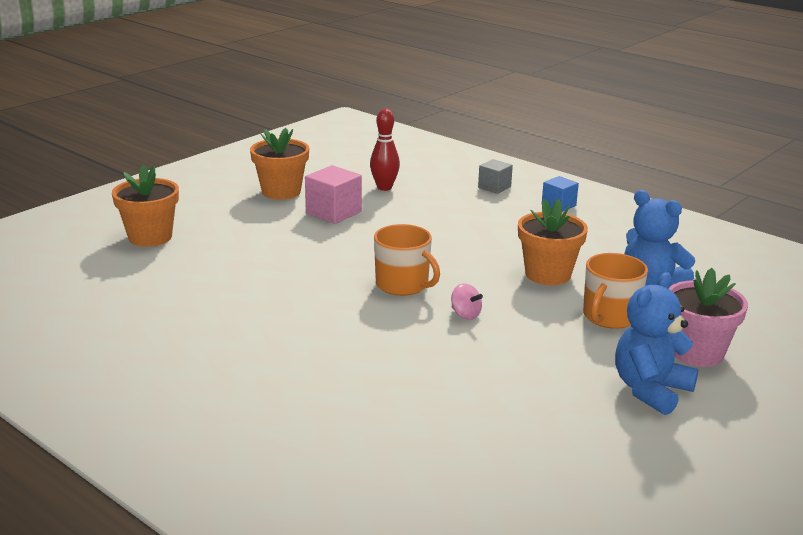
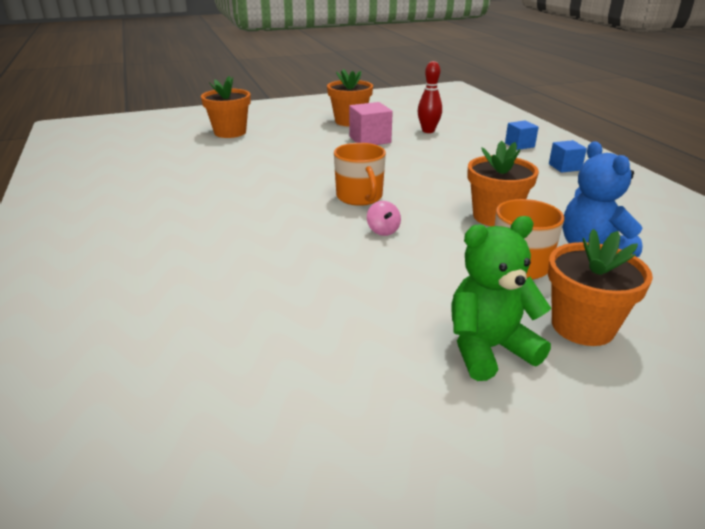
camera: 30 degrees right, 5 degrees up
(494, 187) = (519, 145): grey cube -> blue cube
(650, 390) = (488, 349): blue teddy bear -> green teddy bear
(697, 353) = (582, 326): pink flower pot -> orange flower pot

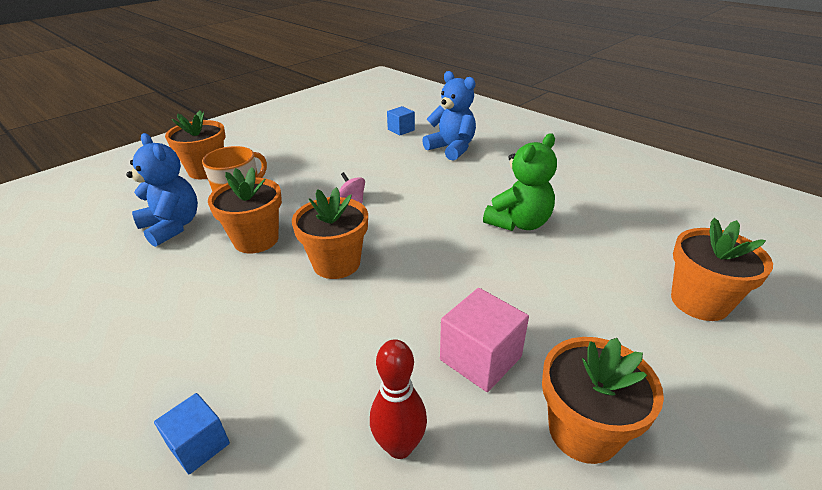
camera: 155 degrees right, 5 degrees up
(202, 263) = (451, 148): none -> blue teddy bear
(359, 197) = (398, 228): orange mug -> none
(427, 187) = (336, 263): none -> orange flower pot
(488, 349) = (262, 150): green teddy bear -> green teddy bear (519, 223)
(564, 167) = (136, 376): blue cube -> blue cube (401, 130)

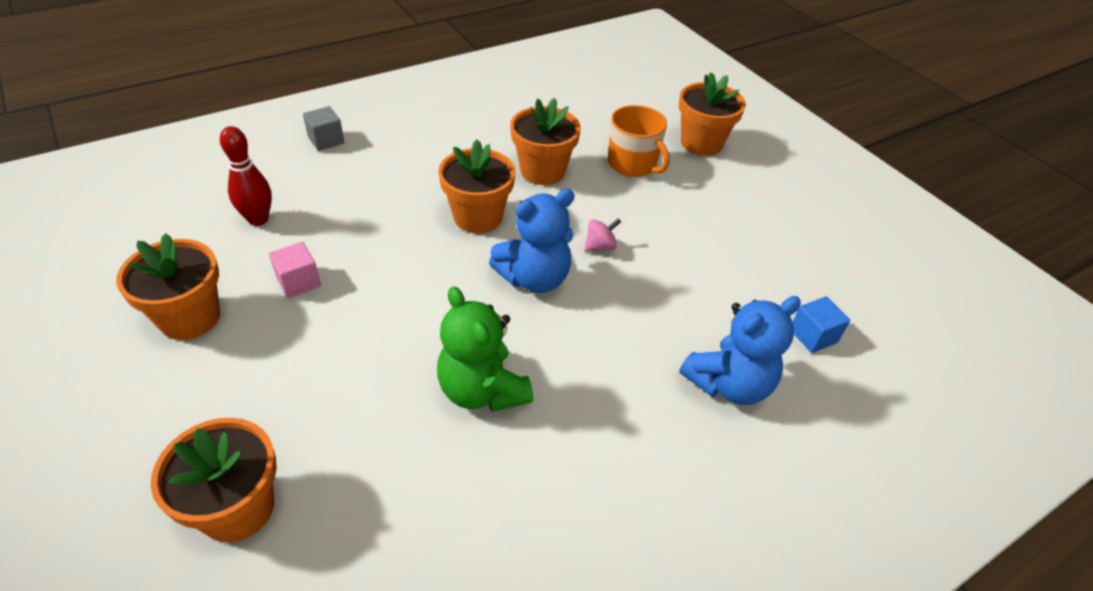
camera: 100 degrees right, 10 degrees up
(172, 227) = (587, 124): blue teddy bear -> blue teddy bear (534, 278)
(199, 445) = (326, 140): blue cube -> grey cube
(480, 358) = (298, 282): pink cube -> pink cube, size x0.64

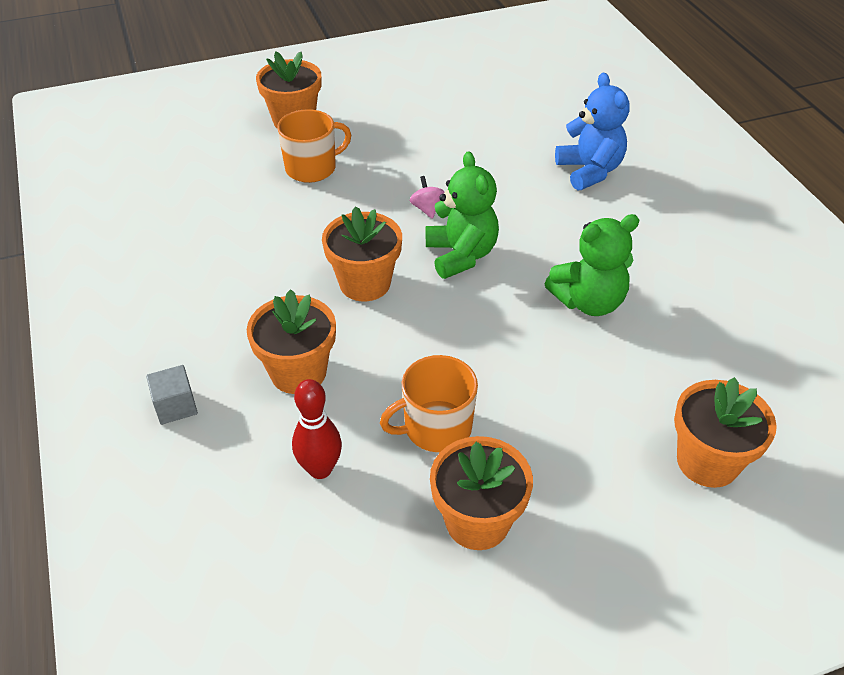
camera: 75 degrees left, 0 degrees up
(298, 282) = (436, 427): pink cube -> orange mug
(534, 278) = (461, 255): blue teddy bear -> green teddy bear
(542, 171) = (303, 229): orange flower pot -> orange flower pot (298, 372)
(813, 335) = (546, 121): blue cube -> none

